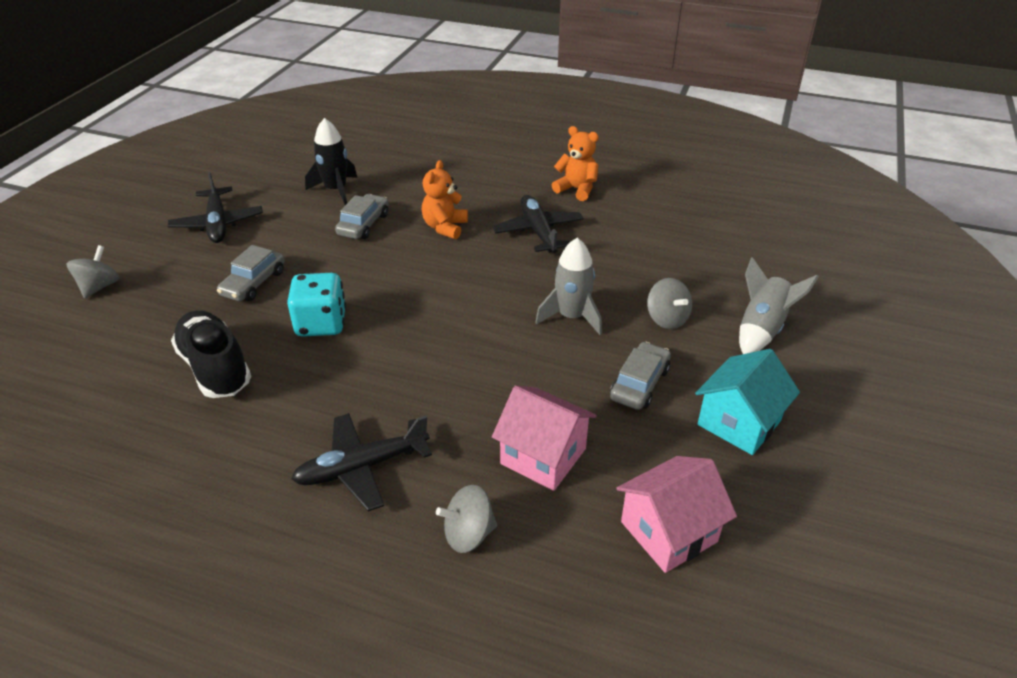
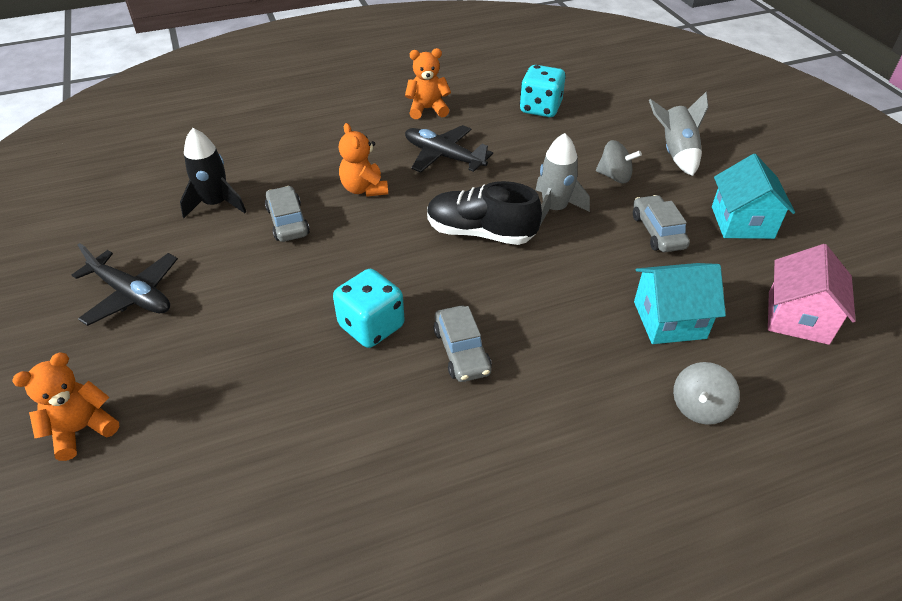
camera: 40 degrees left, 5 degrees up
(99, 287) = (82, 429): grey spinning top -> orange teddy bear
(215, 368) = (329, 424): black shoe -> black shoe (480, 233)
(254, 283) = (255, 328): grey car -> grey car (461, 351)
(362, 467) = (566, 416): black plane -> none
(543, 456) = (669, 320): pink house -> turquoise house
(679, 231) = (540, 108): none -> turquoise dice

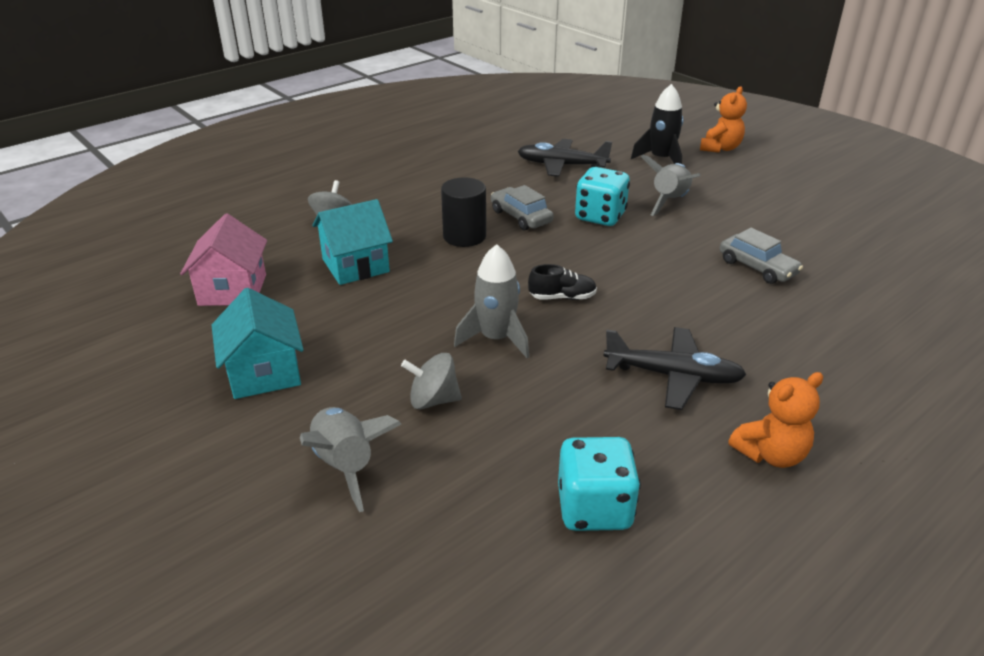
camera: 160 degrees right, 10 degrees down
(132, 294) = (799, 199): black plane -> black plane (561, 165)
(216, 204) = (846, 267): black rocket -> black rocket (661, 159)
(273, 330) = (669, 202): none -> grey rocket
(364, 189) = (723, 313): orange teddy bear -> none
(480, 233) = (562, 297): black shoe -> black shoe, size x0.54
(540, 335) = (464, 236): none -> black cylinder
(657, 231) = (369, 339): grey car -> none

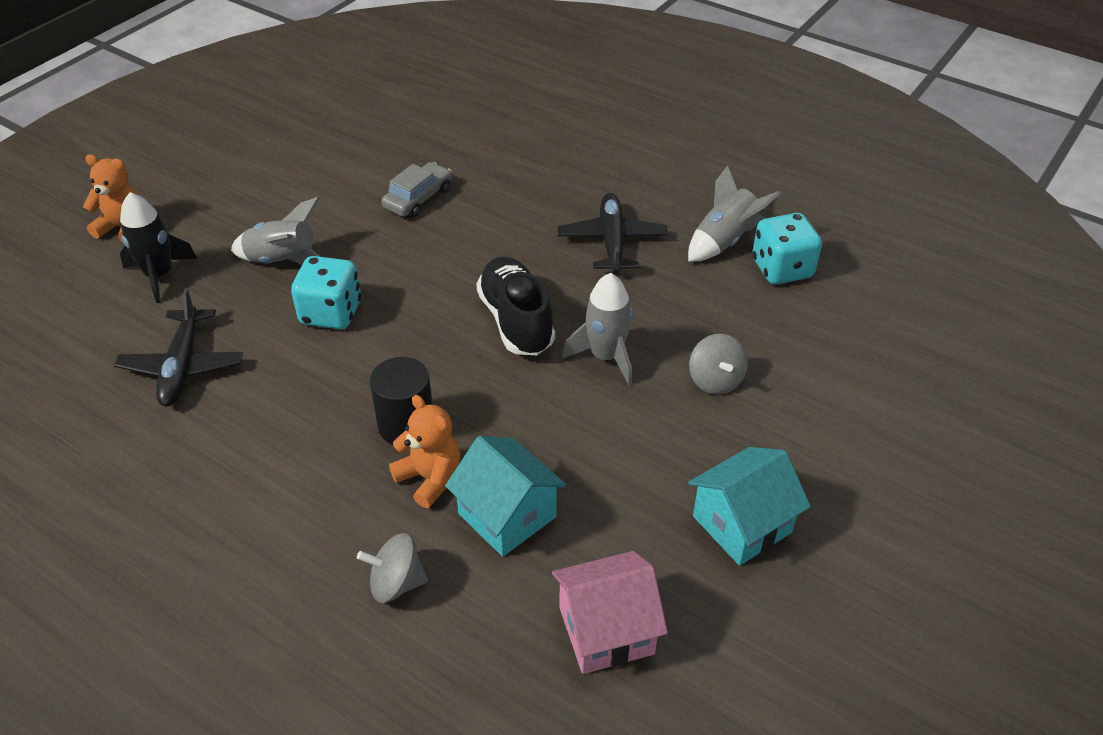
camera: 105 degrees left, 10 degrees up
(346, 465) = (823, 415): grey rocket -> grey rocket (724, 241)
(521, 217) = (344, 382): grey car -> none
(562, 297) = (516, 321): black shoe -> black shoe, size x1.85
(770, 454) = (680, 192): orange teddy bear -> orange teddy bear (430, 478)

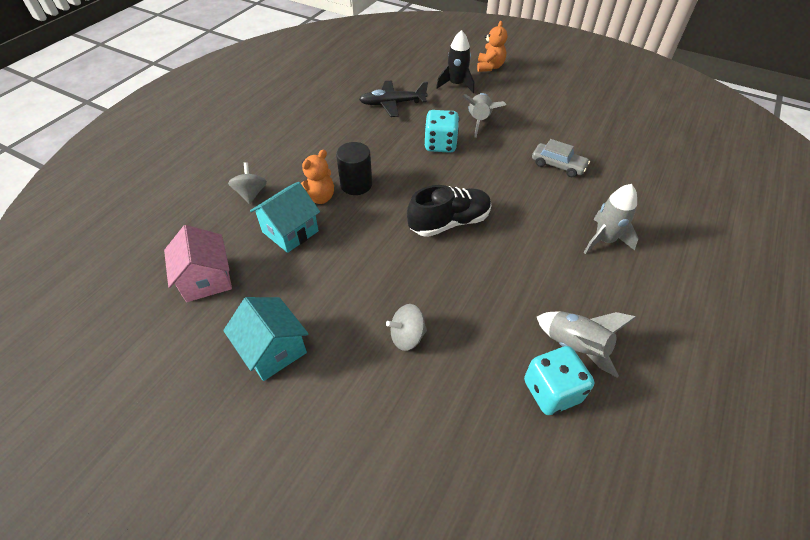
camera: 85 degrees right, 5 degrees up
(606, 356) = (423, 270): grey rocket -> grey rocket (604, 240)
(611, 241) = (549, 269): black plane -> none

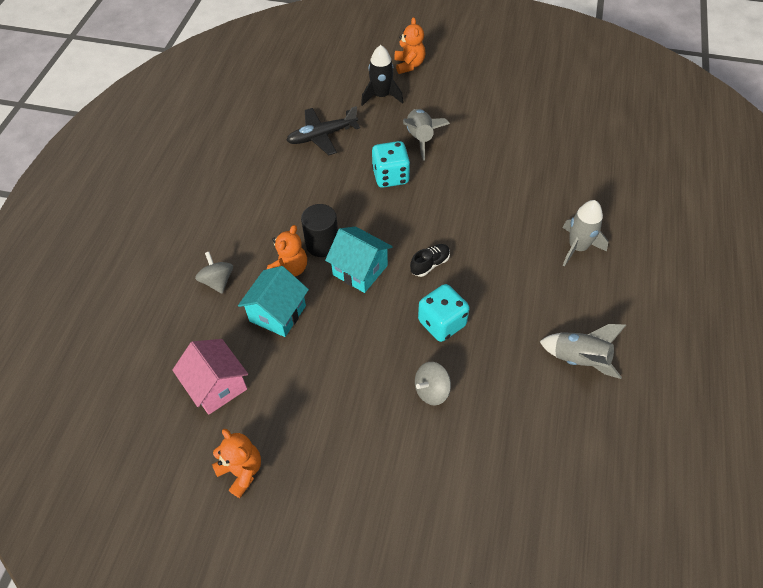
camera: 15 degrees left, 5 degrees up
(189, 362) = (241, 471): none -> orange teddy bear
(273, 350) = (315, 437): turquoise house -> turquoise house (360, 270)
(449, 222) = (430, 264): black shoe -> black shoe, size x0.54
(551, 391) = (570, 406): turquoise dice -> turquoise dice (442, 323)
(558, 165) = (514, 174): grey car -> none

